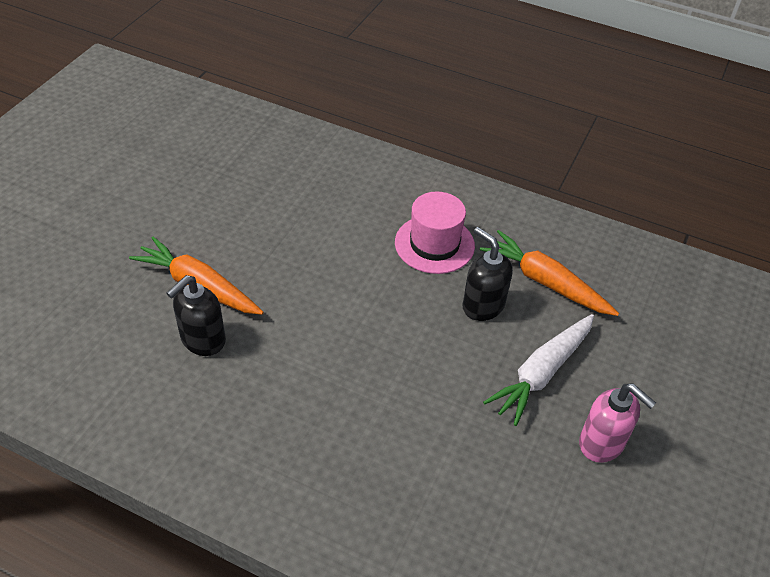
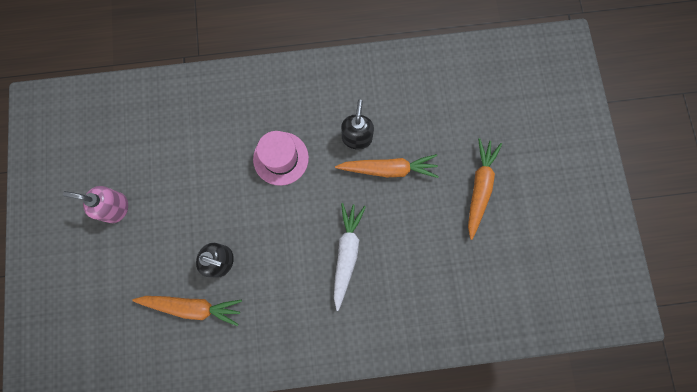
camera: 150 degrees right, 30 degrees up
(118, 213) = (479, 188): none -> orange carrot
(434, 244) = (277, 293): pink hat -> pink hat (281, 158)
(541, 373) = (165, 233): white carrot -> white carrot (346, 254)

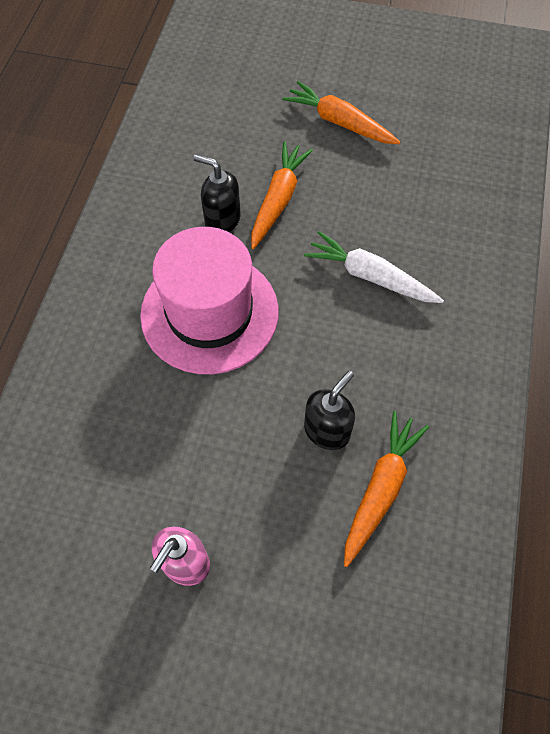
camera: 70 degrees left, 15 degrees down
(281, 158) = (209, 313): pink hat -> pink hat, size x1.70

